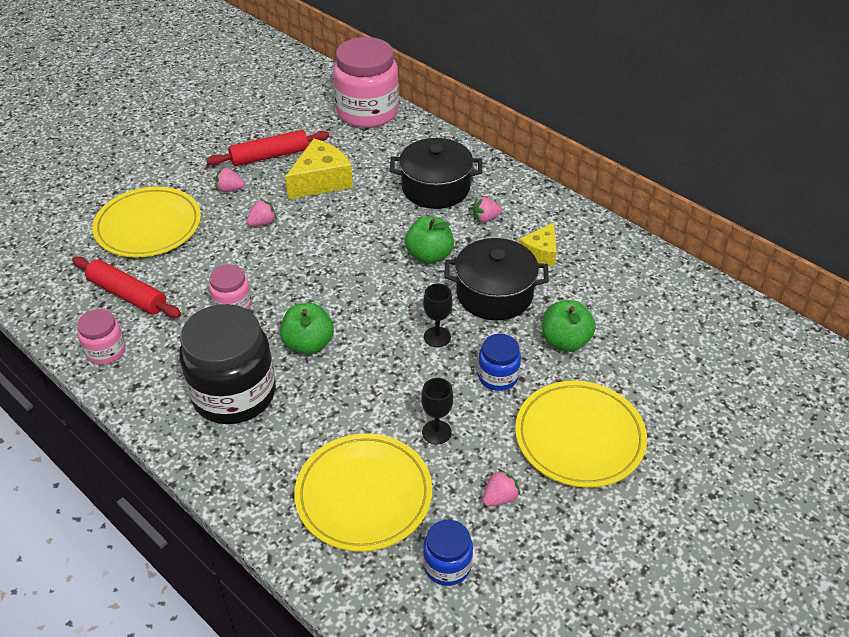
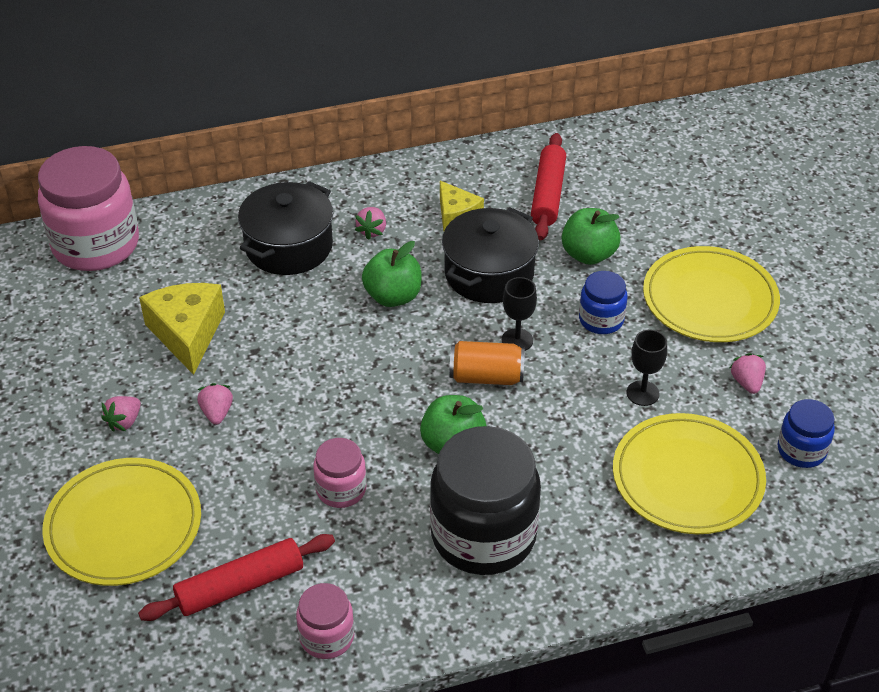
camera: 60 degrees left, 0 degrees up
(269, 156) = (93, 362): red rolling pin -> red rolling pin (547, 194)
(387, 335) = (486, 377): none -> orange can

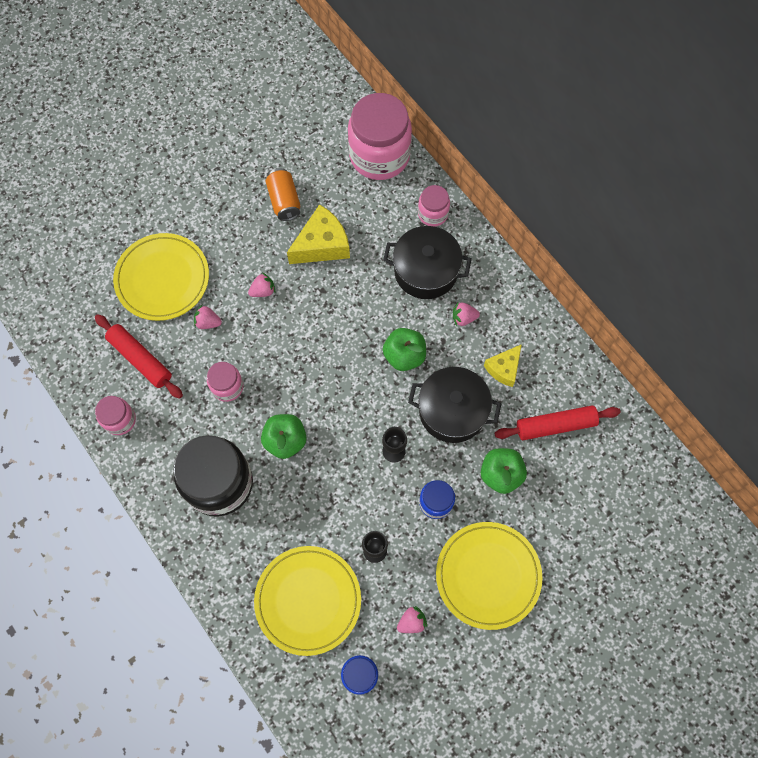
camera: 70 degrees right, 25 degrees up
(124, 422) = (238, 243): pink strawberry -> pink strawberry (208, 322)
(214, 219) = (433, 214): none -> pink jar
(486, 377) = (352, 442): orange can -> orange can (284, 201)

